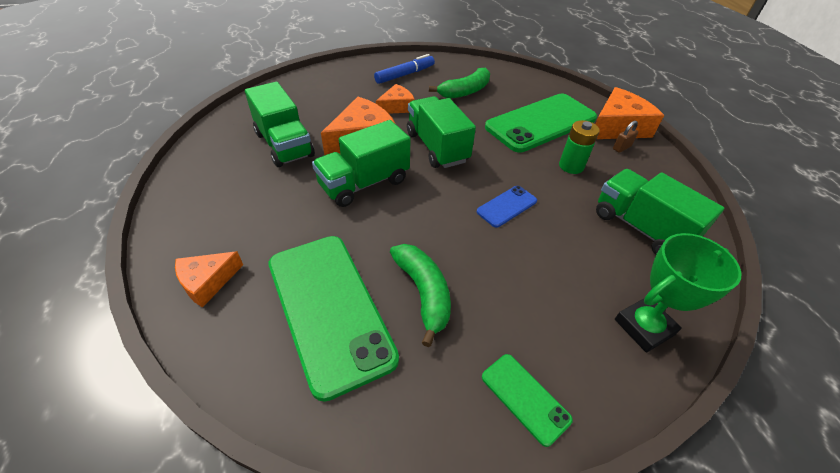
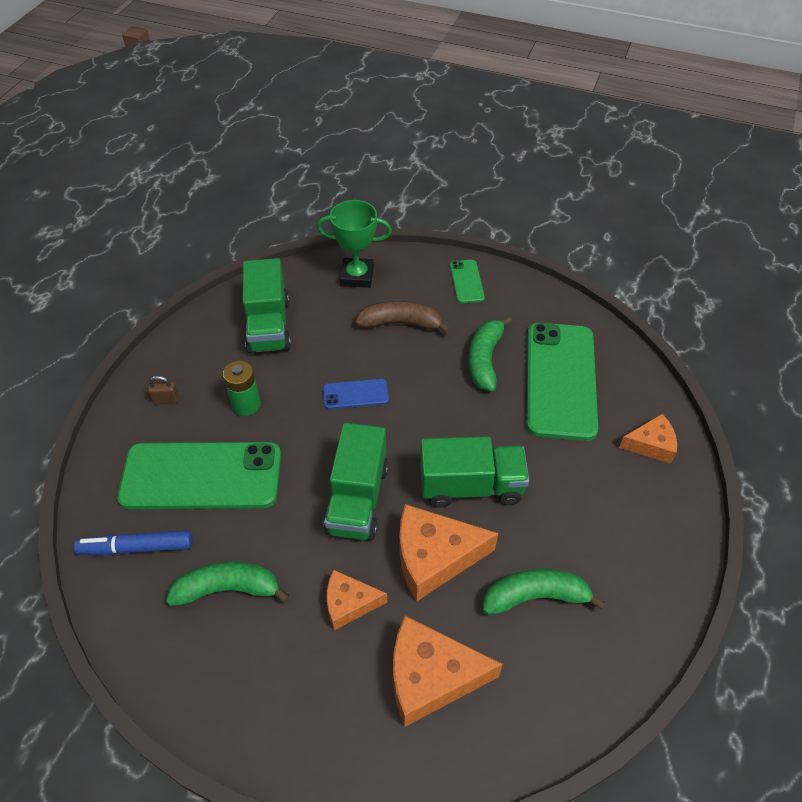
camera: 145 degrees left, 5 degrees up
(284, 145) = (535, 596): green truck -> green banana
(404, 75) = (277, 687): blue marker -> blue marker (137, 547)
(539, 291) = (400, 323): none -> brown banana
(617, 127) = (127, 426): orange cheese -> orange cheese (431, 677)

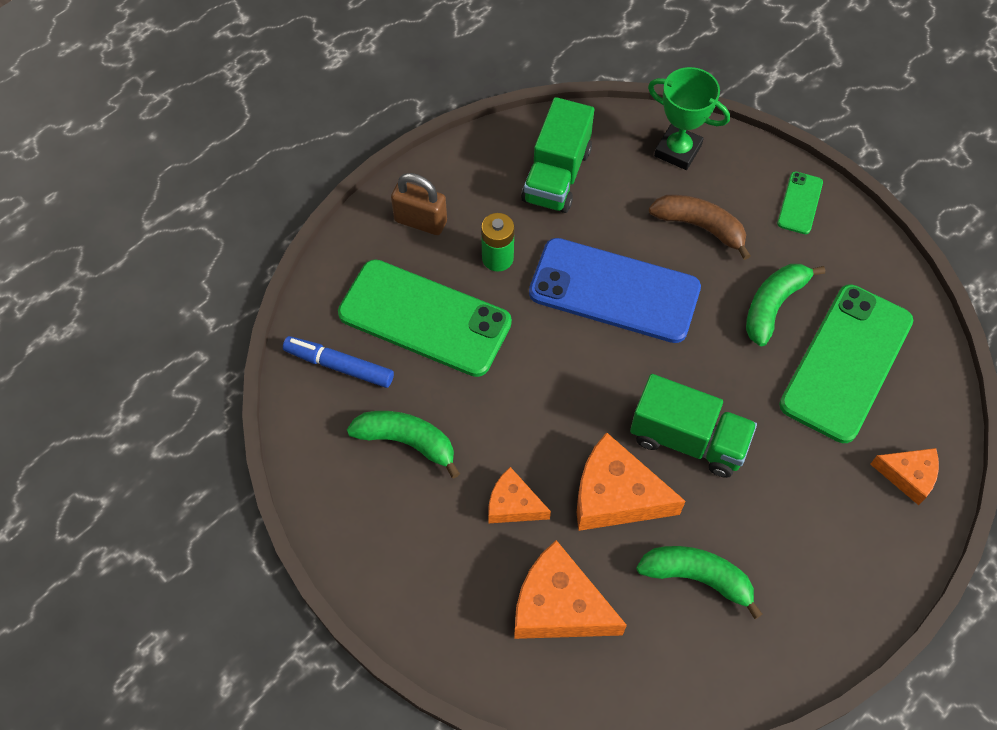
camera: 25 degrees right, 10 degrees up
(166, 399) = (420, 221): brown padlock -> brown padlock, size x1.85
(355, 394) = (614, 291): blue phone -> blue phone, size x2.23
(357, 499) = (566, 405): green truck -> none

